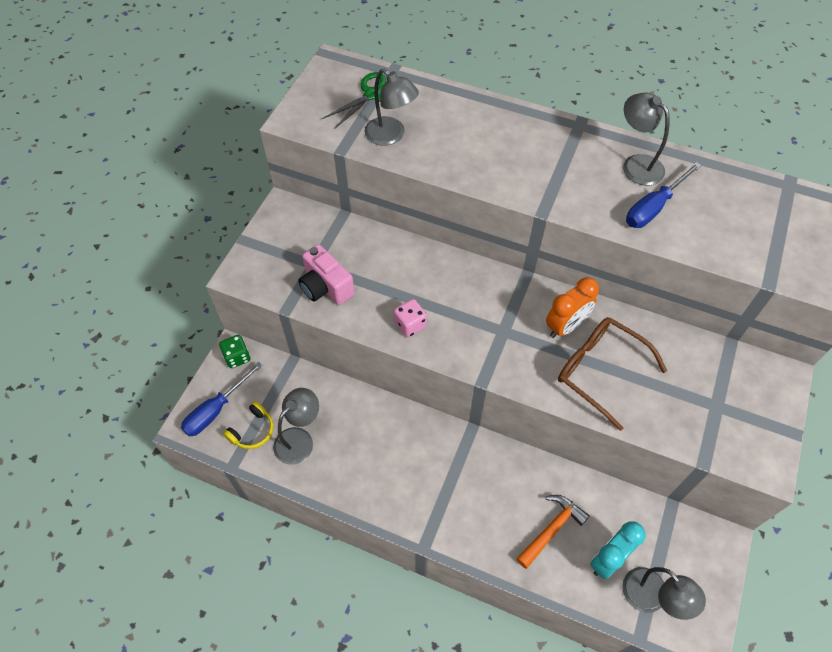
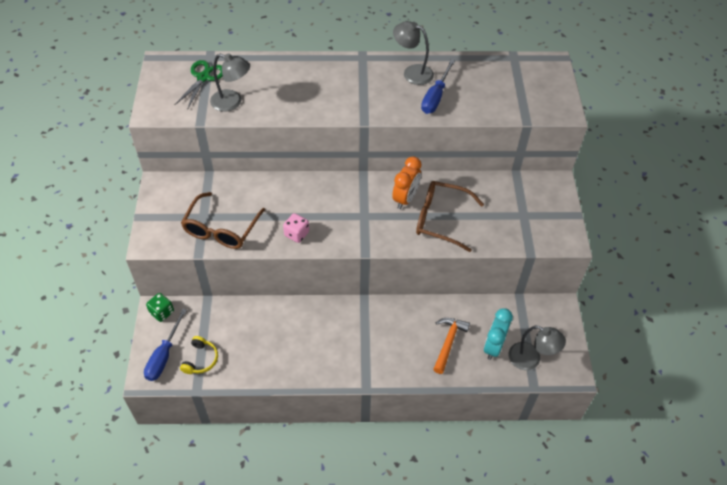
camera: 25 degrees left, 5 degrees down
(299, 439) = (240, 352): grey lamp -> none
(326, 287) = (221, 229): pink camera -> brown glasses

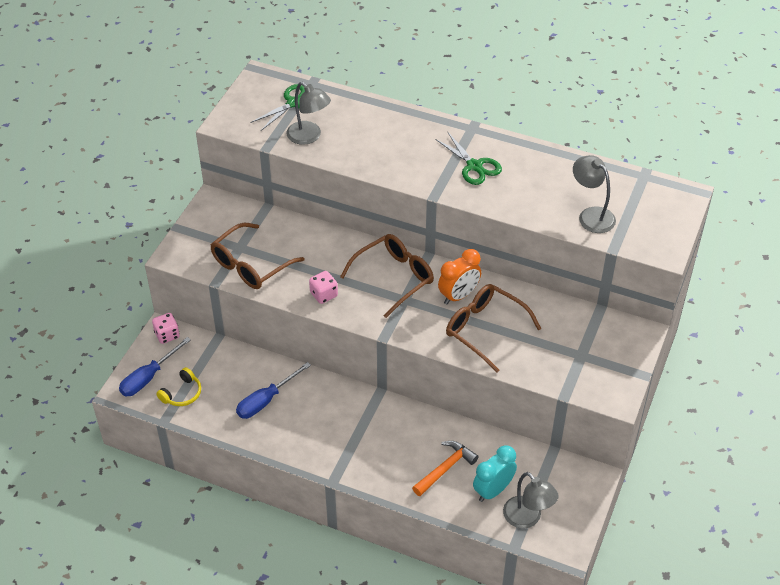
camera: 25 degrees right, 5 degrees down
(162, 312) = (167, 335): green dice -> pink dice
(346, 200) = (394, 278): none -> brown glasses
(382, 87) = (474, 166): none -> green scissors
(412, 72) = (517, 159): grey lamp -> grey lamp (591, 215)
(435, 97) = (527, 193): blue screwdriver -> blue screwdriver (266, 400)

